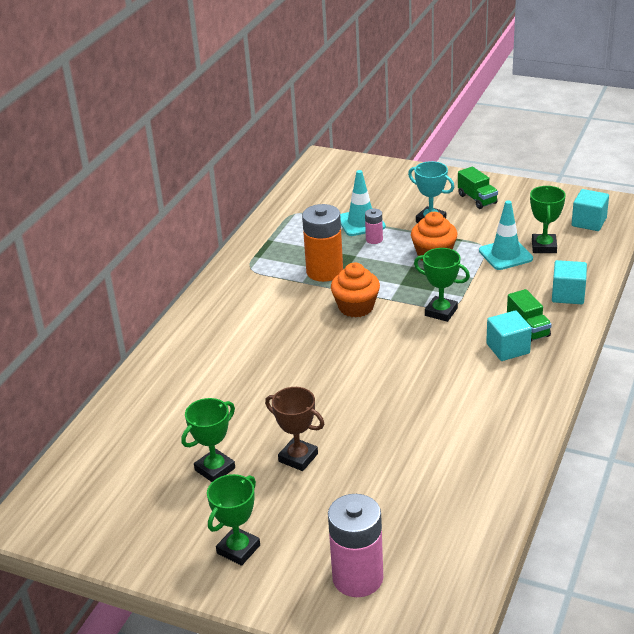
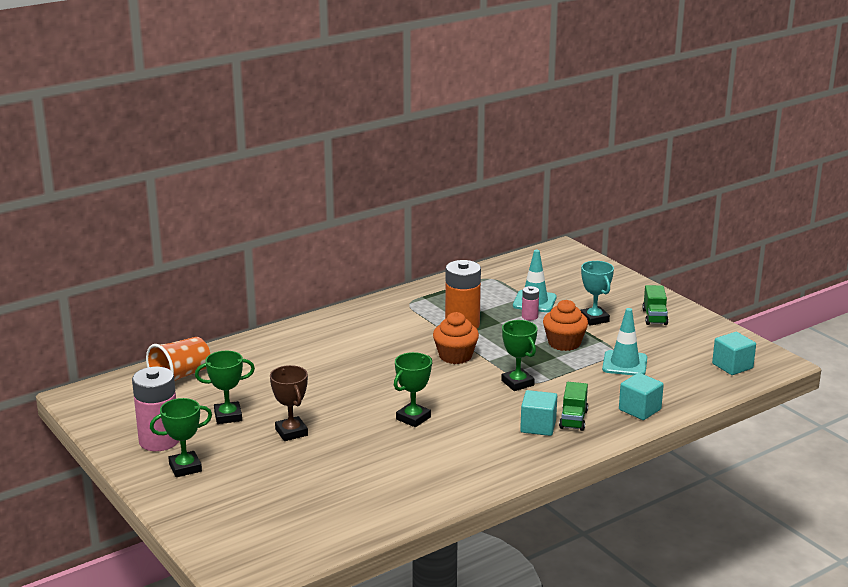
camera: 30 degrees right, 10 degrees down
(112, 445) = (180, 376): none -> orange cup
(357, 578) = (240, 517): pink battery -> pink battery (159, 441)
(544, 247) = (666, 369): green trophy -> green trophy (413, 418)

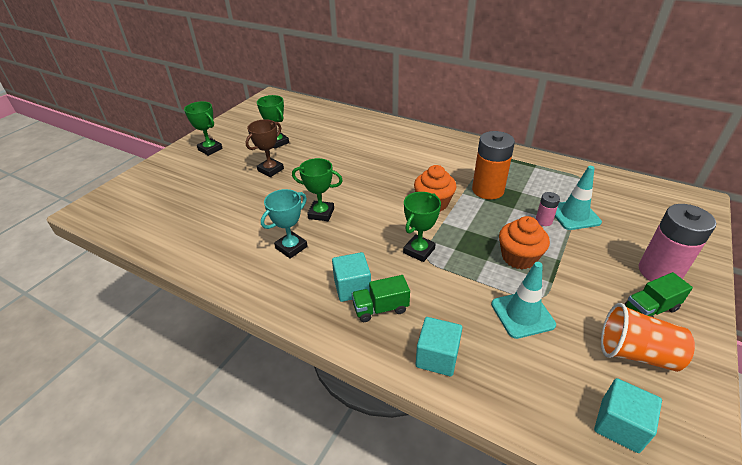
camera: 65 degrees right, 15 degrees up
(159, 441) = (237, 132): pink battery -> pink battery (659, 272)
(180, 376) = (314, 113): orange cup -> orange cup (636, 353)
(594, 319) = (589, 263): turquoise trophy -> turquoise trophy (291, 247)

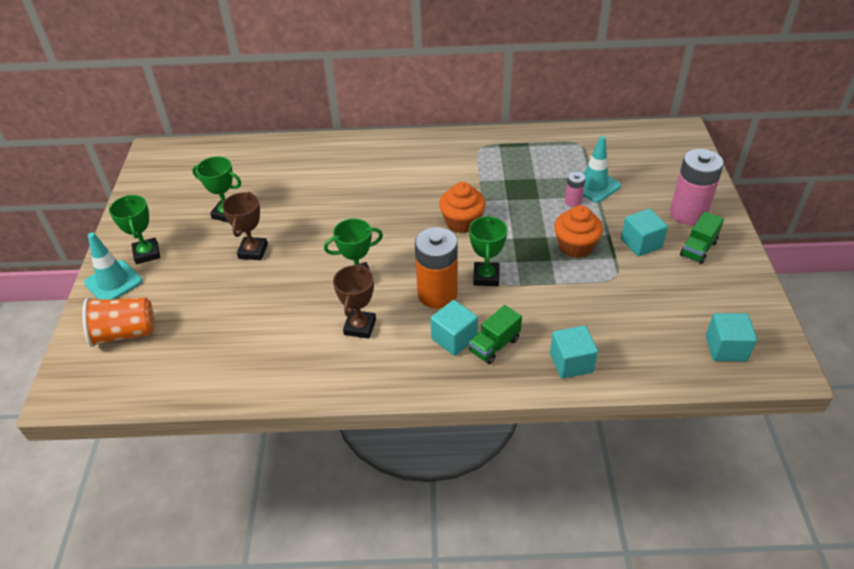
camera: 30 degrees left, 5 degrees up
(210, 149) = (147, 253): green trophy -> green trophy turned 60 degrees clockwise
(291, 247) = (360, 327): turquoise trophy -> brown trophy
(488, 190) = (503, 188): orange battery -> orange battery (437, 294)
(522, 314) = (611, 296): turquoise traffic cone -> turquoise traffic cone (113, 282)
(588, 279) = (641, 243): none -> turquoise cube
(636, 353) = (707, 290): orange cup -> orange cup (125, 333)

